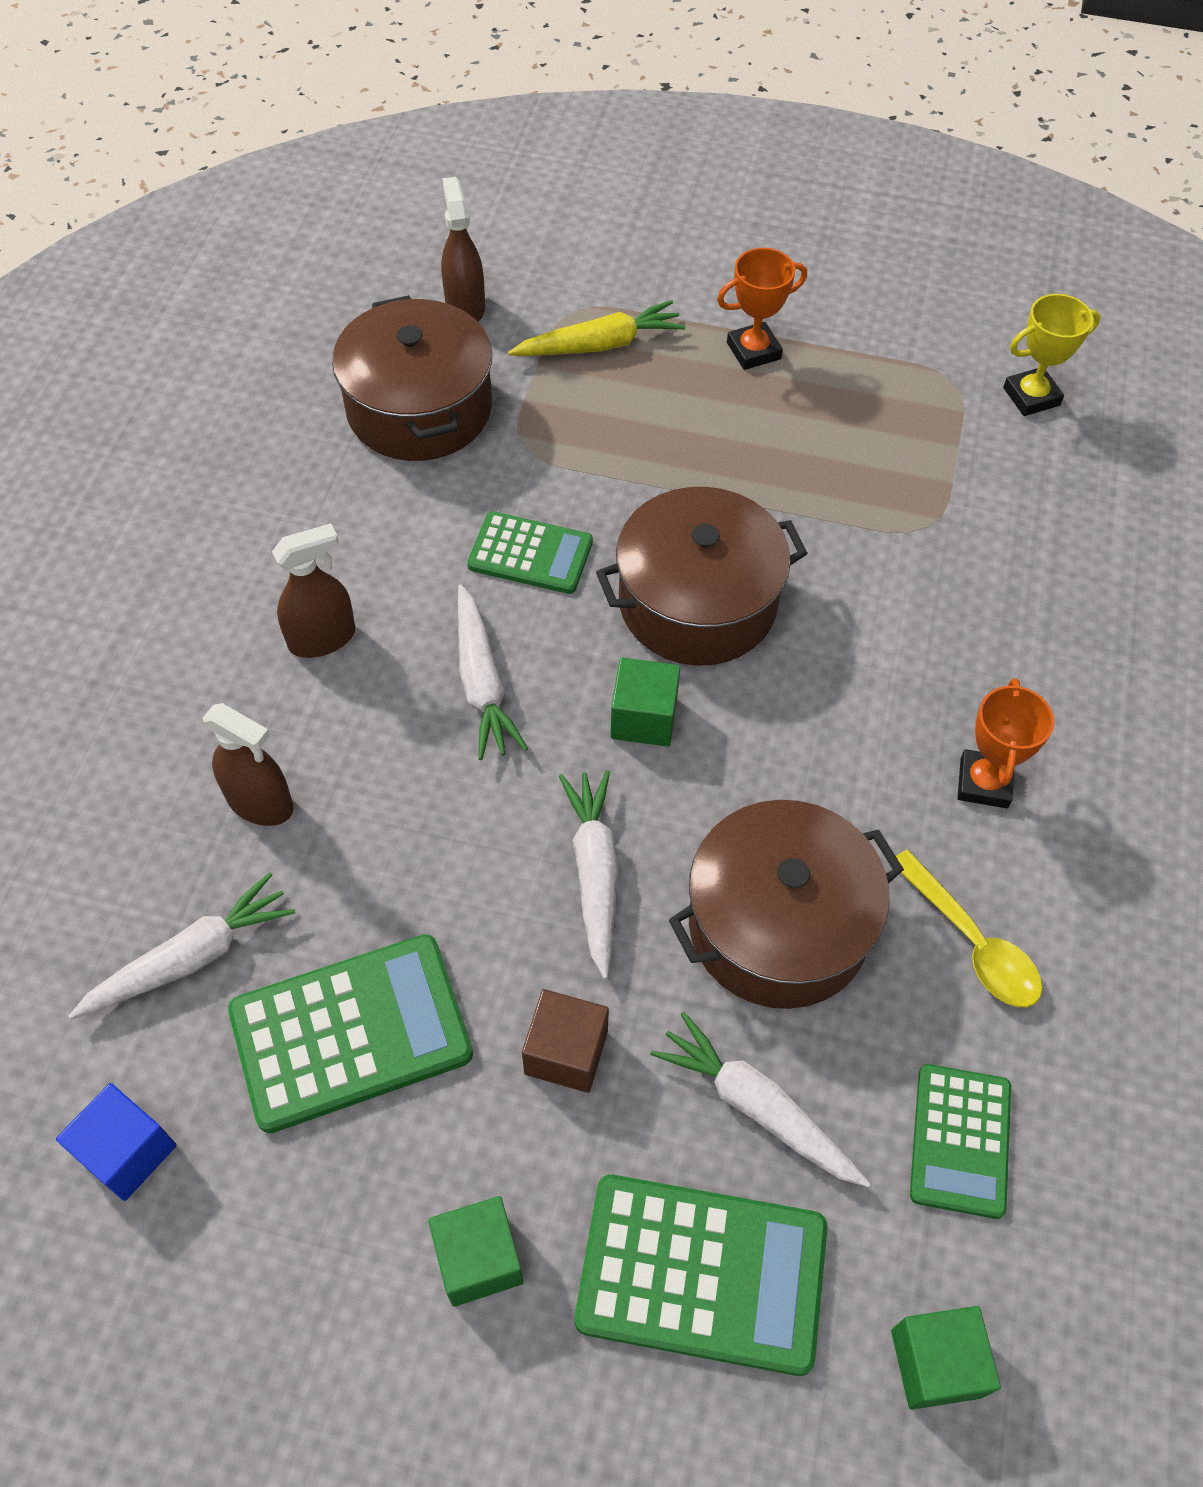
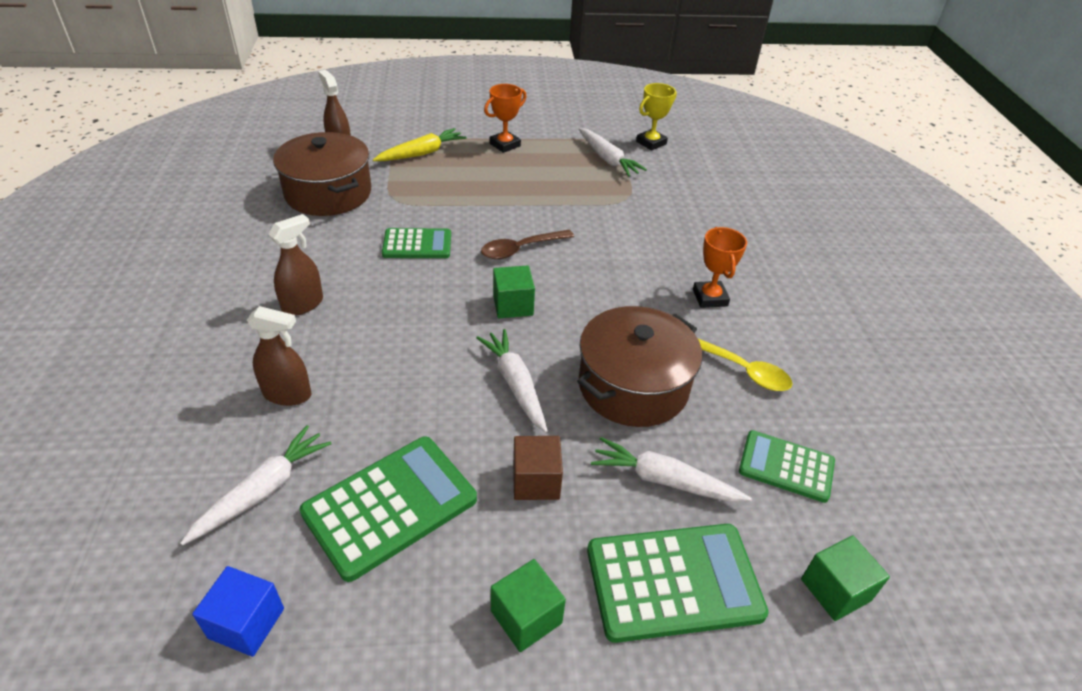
camera: 20 degrees left, 15 degrees down
(482, 682) = (410, 307): white carrot -> white carrot (608, 159)
(697, 602) = (521, 249): brown pot -> brown spoon
(960, 1140) = (786, 466): green calculator -> green calculator turned 120 degrees clockwise

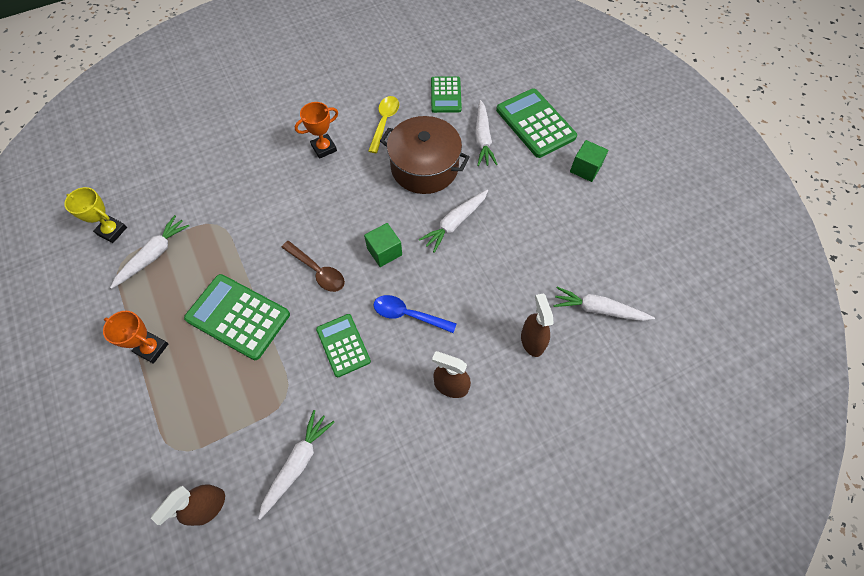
camera: 110 degrees left, 20 degrees up
(246, 623) = (660, 271): blue cube -> none
(328, 193) = (297, 464): brown pot -> white carrot
(390, 506) = (569, 245): green calculator -> green calculator (238, 317)
(413, 299) = (408, 315): none -> blue spoon
(421, 153) = (193, 417): yellow carrot -> none
(536, 481) = (515, 189): brown cube -> none
(835, 590) = (504, 72): green cube -> none

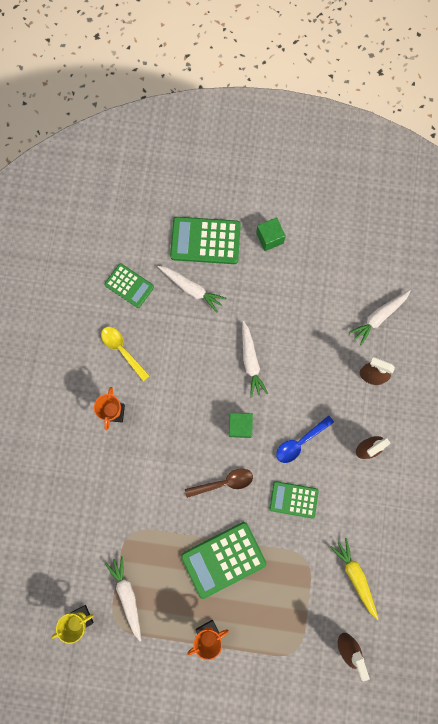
camera: 55 degrees left, 15 degrees up
(297, 464) = (355, 576): white carrot -> yellow carrot
(424, 167) = (187, 349): brown pot -> none

